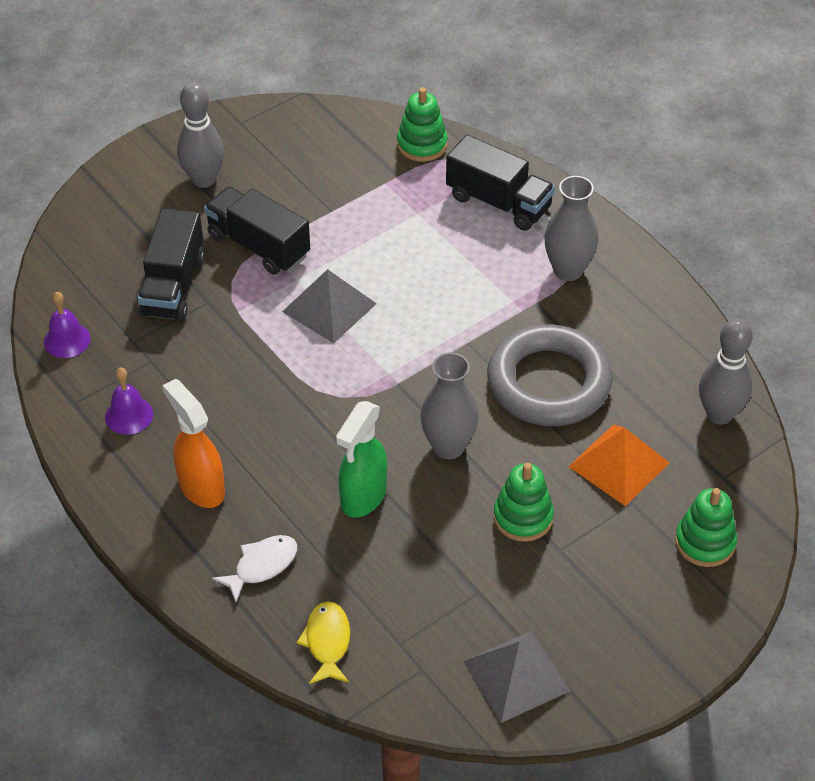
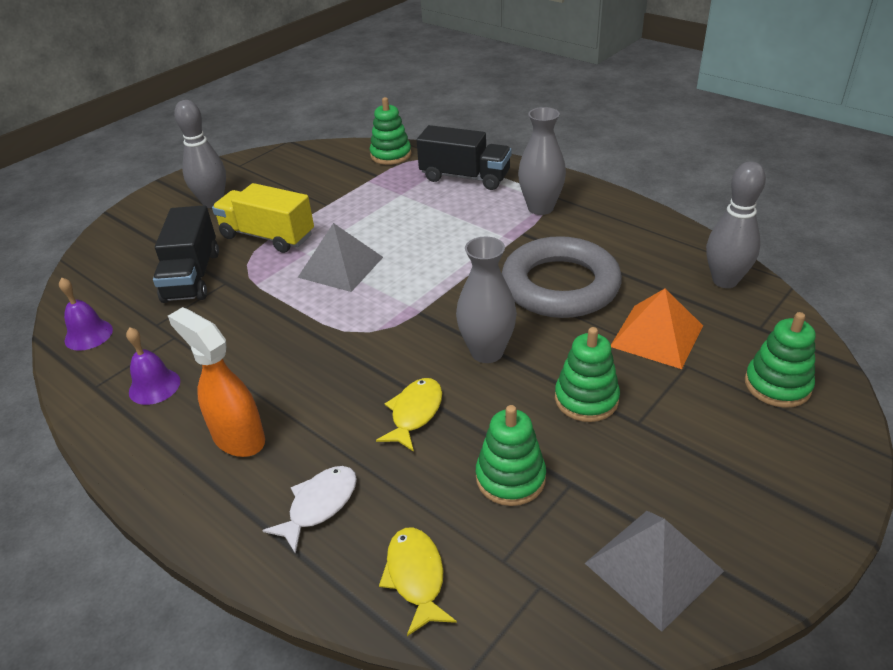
camera: 10 degrees left, 10 degrees down
(258, 245) = (267, 236): black truck -> yellow truck
(363, 497) = (415, 413): green spray bottle -> yellow fish
(428, 577) = (510, 478): none -> green stacking toy

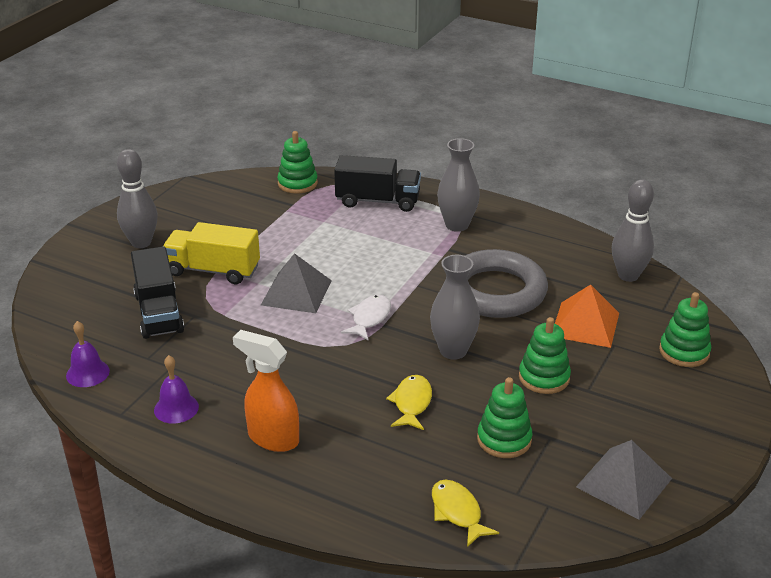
camera: 15 degrees left, 5 degrees down
(319, 505) = (363, 477): white fish -> white fish (369, 318)

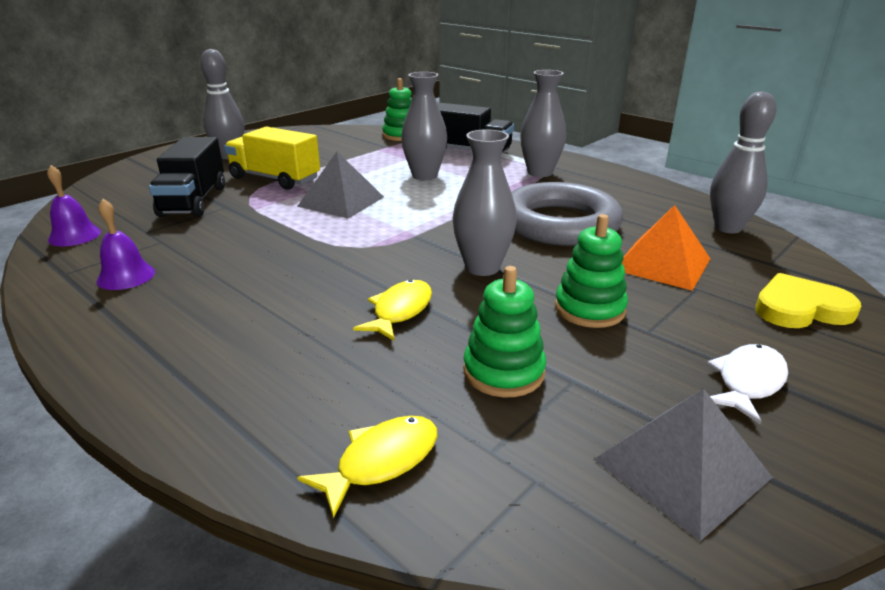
camera: 15 degrees right, 5 degrees down
(272, 438) = (201, 321): orange spray bottle -> none
(353, 245) = (424, 176): none -> grey vase
(369, 318) = (403, 228): white fish -> white fish (748, 382)
(457, 512) = (381, 461): yellow fish -> yellow fish turned 60 degrees clockwise
(684, 352) = (800, 308): green stacking toy -> yellow heart

